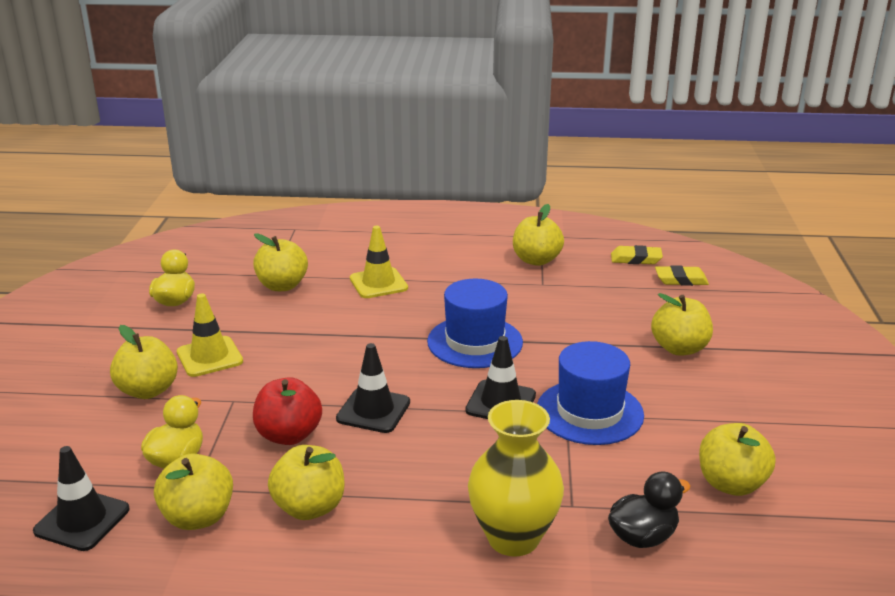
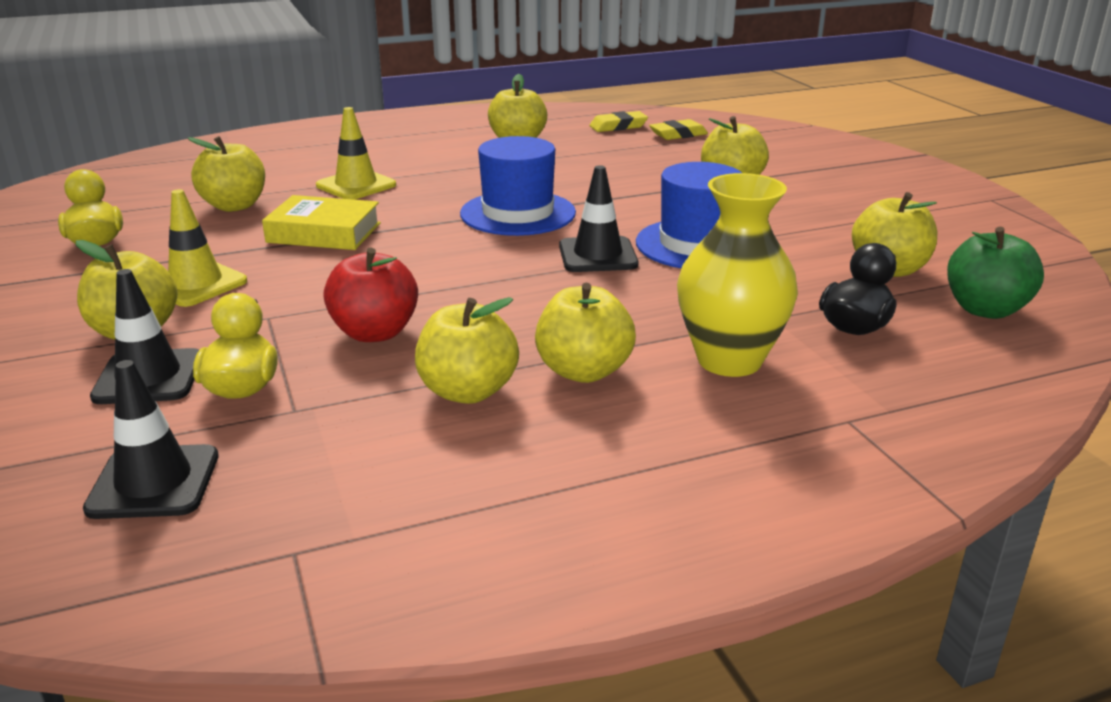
camera: 25 degrees left, 0 degrees up
(198, 517) = (327, 436): yellow apple -> yellow apple (584, 371)
(322, 328) = (324, 233): none -> yellow book
(373, 410) = (459, 290): black traffic cone -> black traffic cone (149, 377)
(776, 552) = (985, 309): none -> green apple

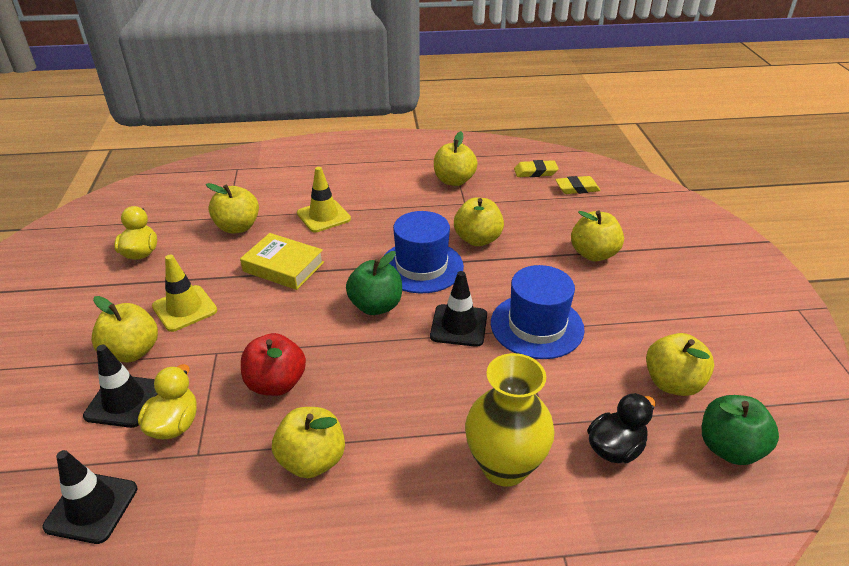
camera: 15 degrees right, 10 degrees up
(476, 252) = (376, 306): none -> green apple
(584, 371) = (397, 456): yellow apple -> yellow apple (477, 239)

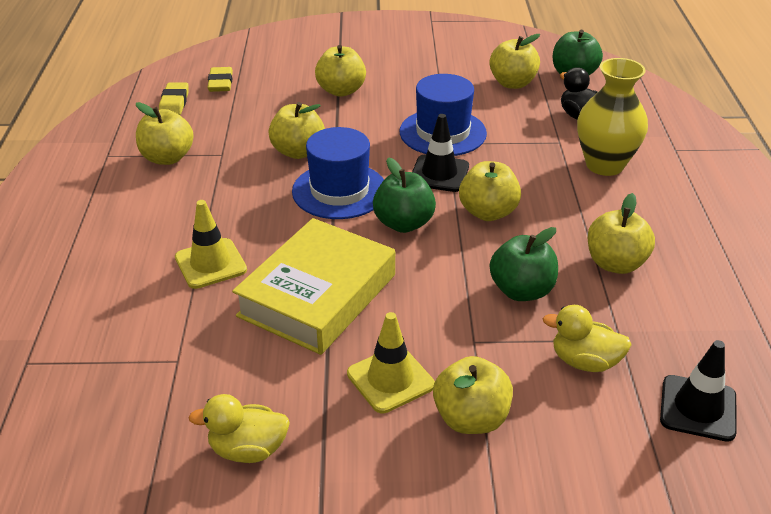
camera: 85 degrees left, 0 degrees up
(124, 401) = (554, 410): black traffic cone -> none
(237, 227) = (210, 346): yellow apple -> yellow apple (488, 212)
(276, 383) = (521, 291): red apple -> green apple
(283, 267) = (317, 295): yellow book -> yellow book, size x1.59

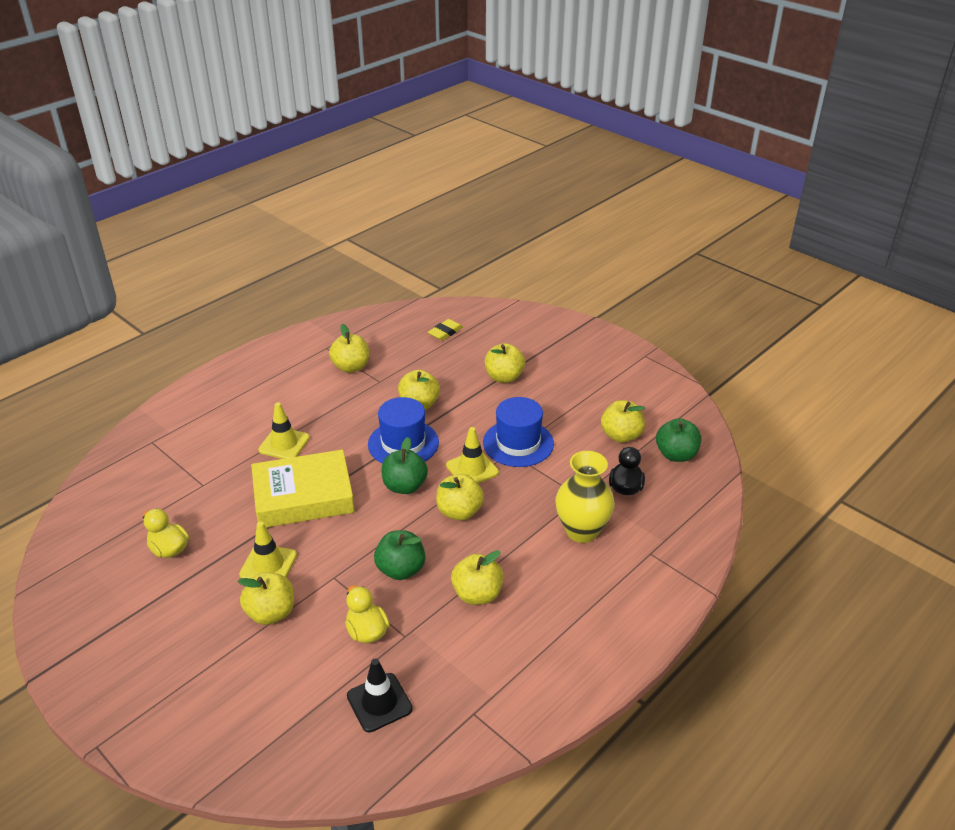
camera: 45 degrees right, 0 degrees up
(174, 103) = (403, 332): yellow eraser -> none
(439, 174) = (472, 469): black traffic cone -> yellow traffic cone

